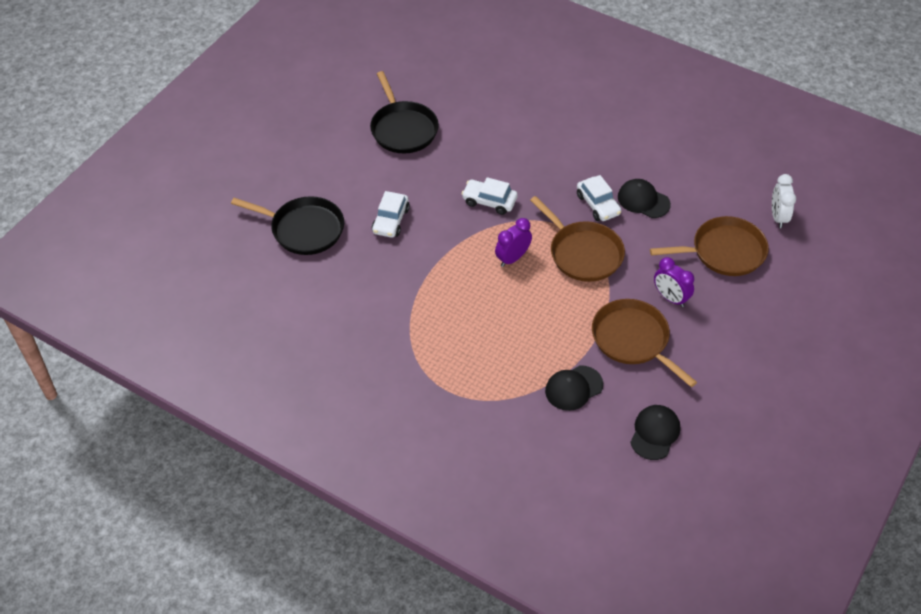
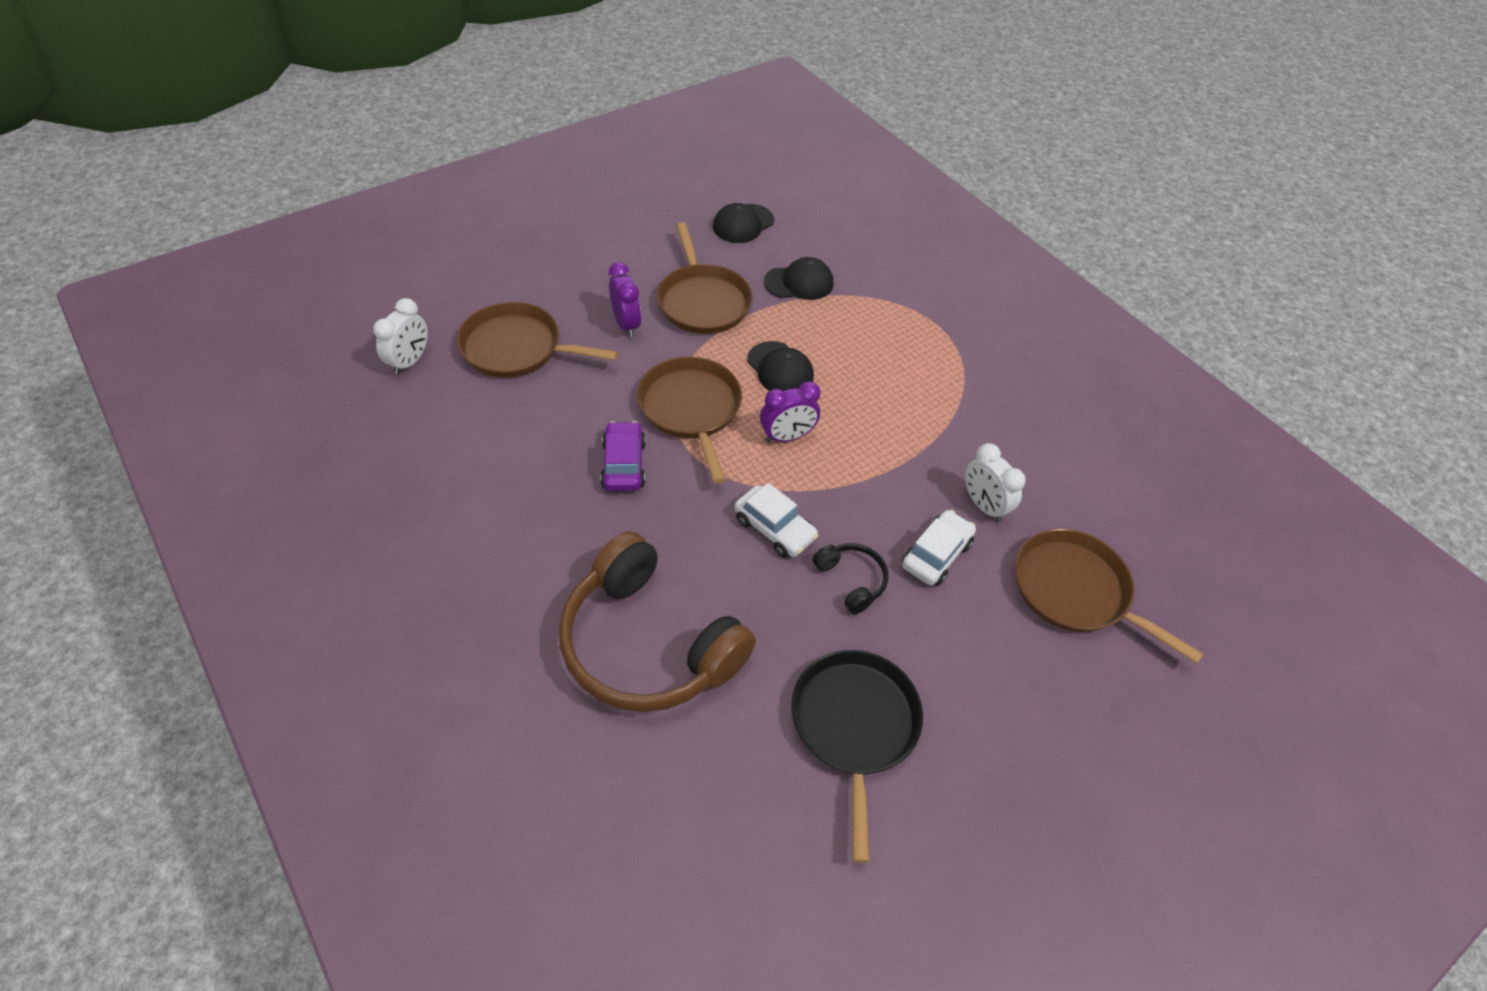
camera: 160 degrees left, 0 degrees up
(304, 229) = (1075, 591): black pan -> brown pan
(371, 260) = (983, 506): none -> white clock
(433, 190) = (851, 580): none -> black headphones
(520, 127) = (648, 643): none -> brown headphones
(598, 205) = (623, 464): white car -> purple car
(643, 200) = (558, 447): black cap -> black cap (780, 369)

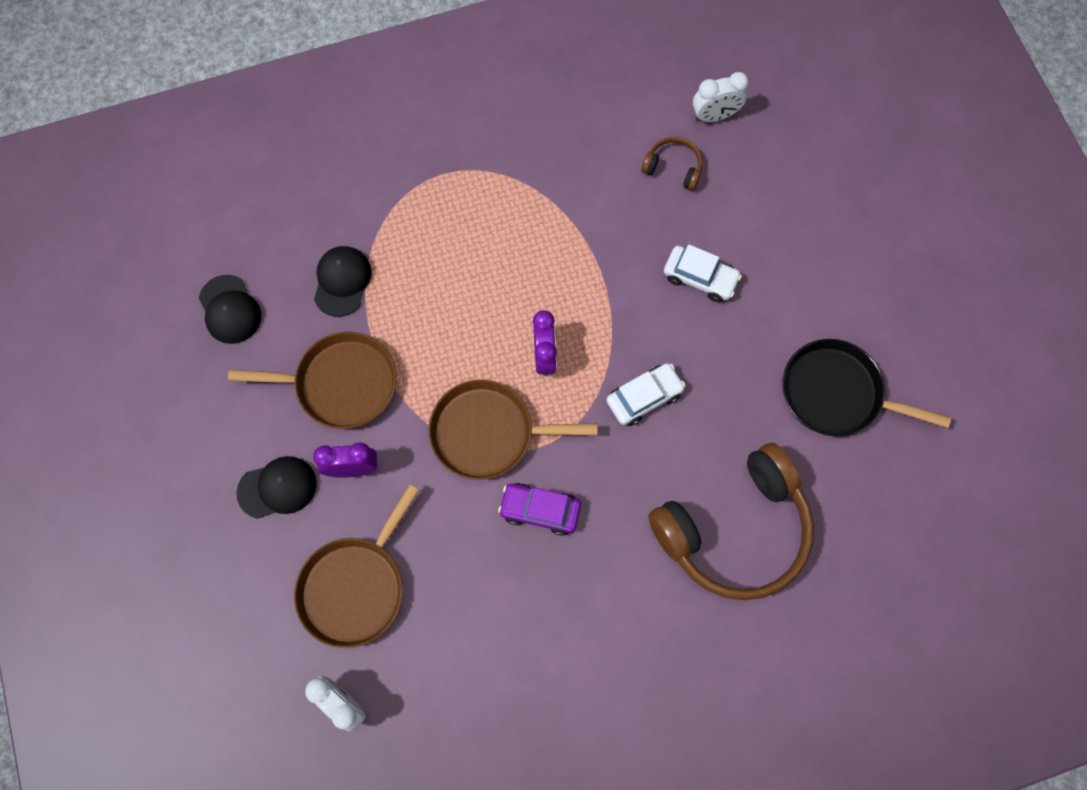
camera: 70 degrees left, 20 degrees up
(780, 369) = (458, 336): black cap -> black cap (277, 488)
(851, 580) = (710, 352): black headphones -> none
(936, 554) = (700, 278): white car -> white car turned 150 degrees clockwise
(983, 506) = (660, 221): white clock -> white clock (714, 116)
(1053, 505) = (673, 168): none -> brown headphones
(1075, 591) = (757, 189): brown pan -> none

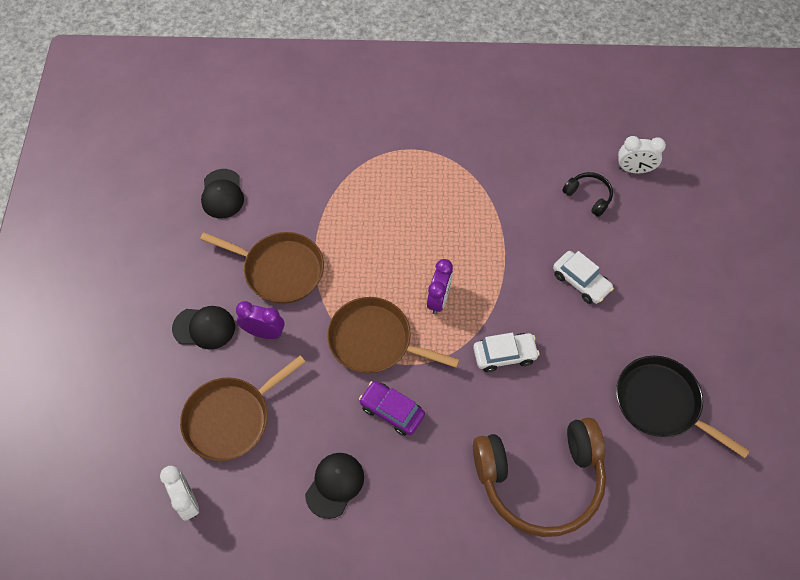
camera: 20 degrees right, 10 degrees down
(342, 281) = (309, 200): black cap -> black cap (335, 485)
(673, 168) = (588, 196): brown headphones -> black headphones

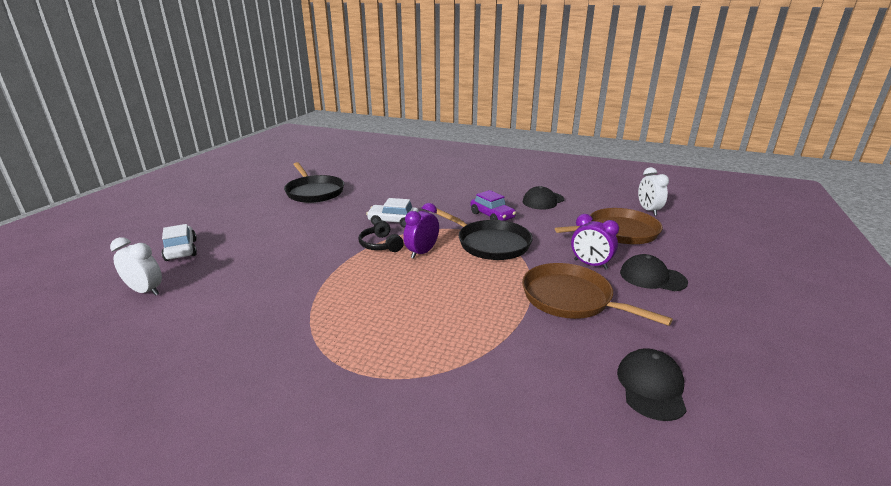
camera: 160 degrees left, 35 degrees down
(374, 341) = (490, 243): brown pan -> black pan
(540, 479) = (413, 185): brown headphones -> none
(581, 281) = (297, 239): white car -> white car (181, 250)
(588, 196) = (218, 283): black headphones -> black headphones (380, 245)

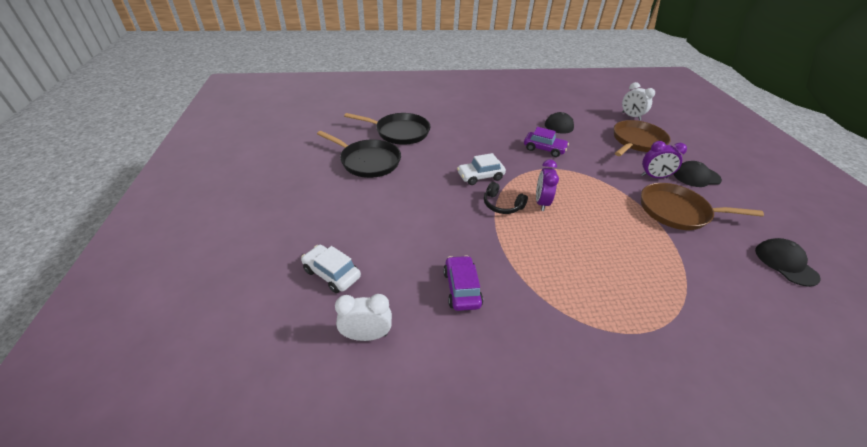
camera: 30 degrees left, 15 degrees up
(254, 287) = (461, 288): none -> purple car
(490, 243) = (575, 177): black pan -> black pan (400, 132)

